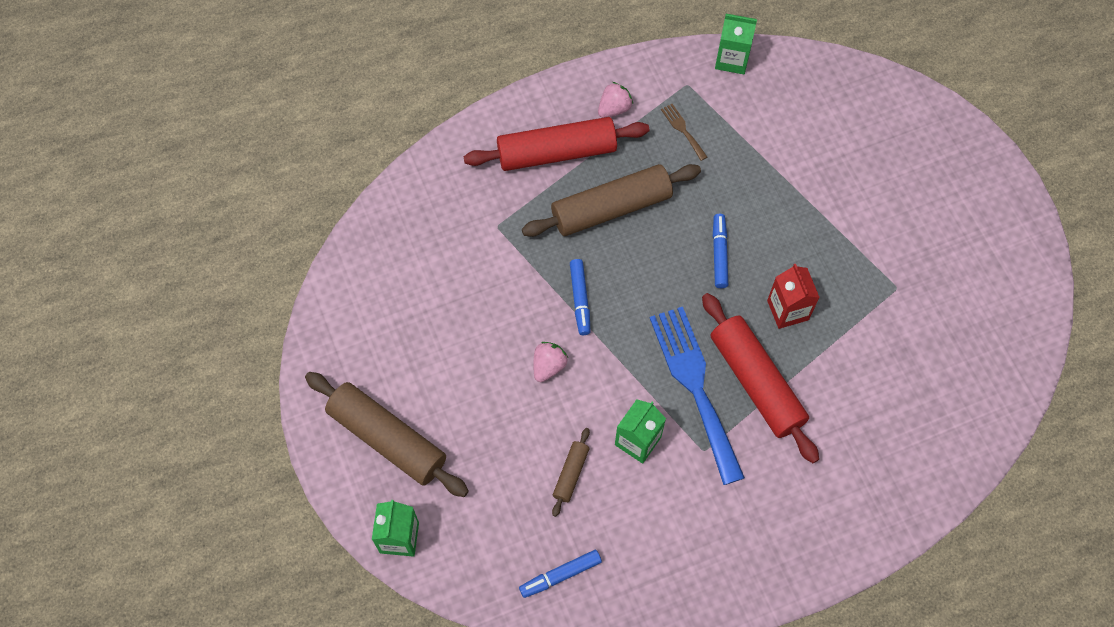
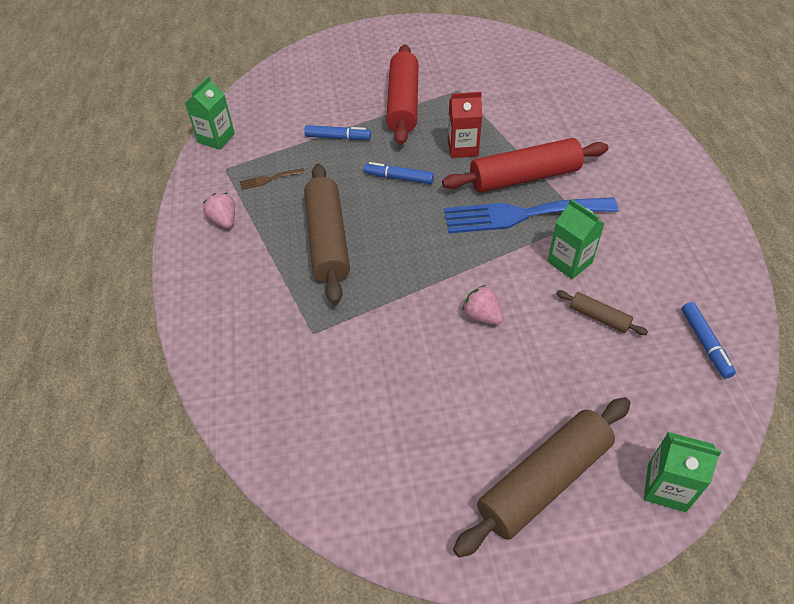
camera: 75 degrees left, 15 degrees down
(556, 152) = (250, 270): red rolling pin -> red rolling pin (403, 103)
(580, 299) = (416, 279): blue marker -> blue marker (338, 137)

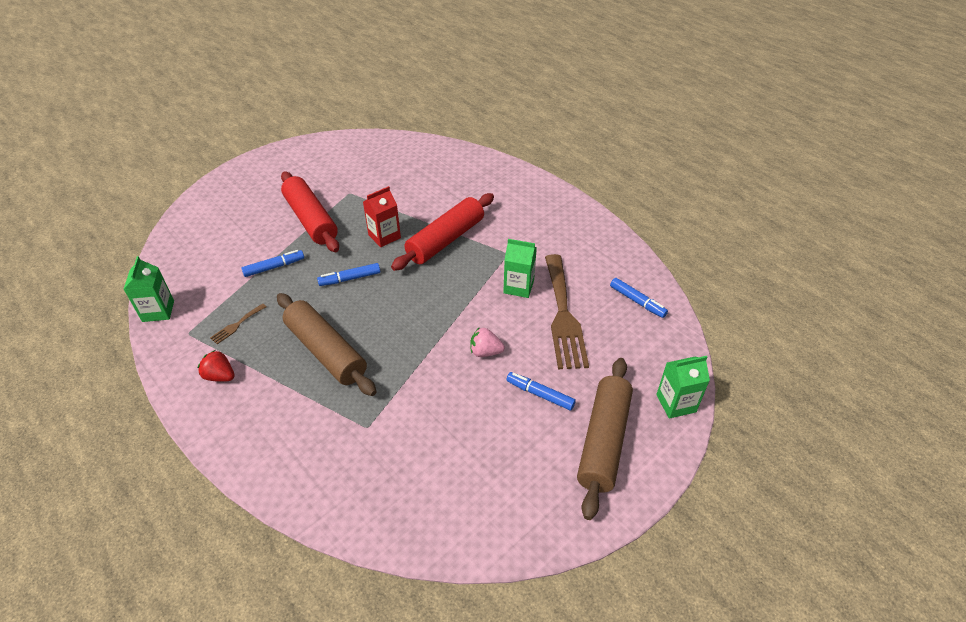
camera: 35 degrees left, 5 degrees down
(224, 220) = (220, 376): pink strawberry -> red strawberry
(508, 391) = (540, 394): none -> blue marker
(521, 215) = (462, 268): blue fork -> none
(599, 317) = (563, 315): brown rolling pin -> brown fork

